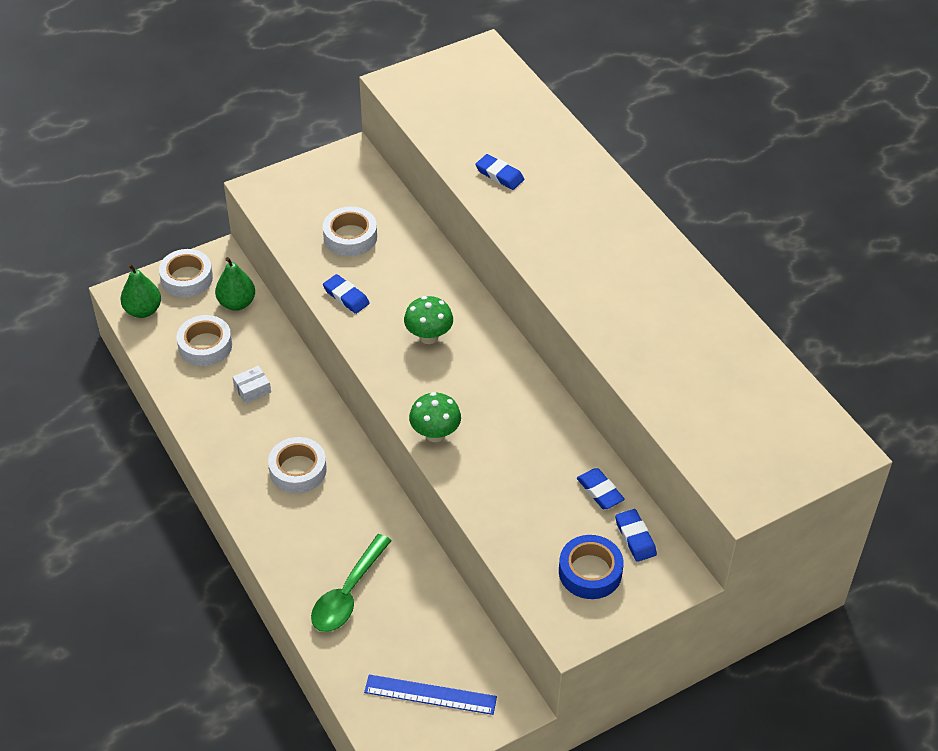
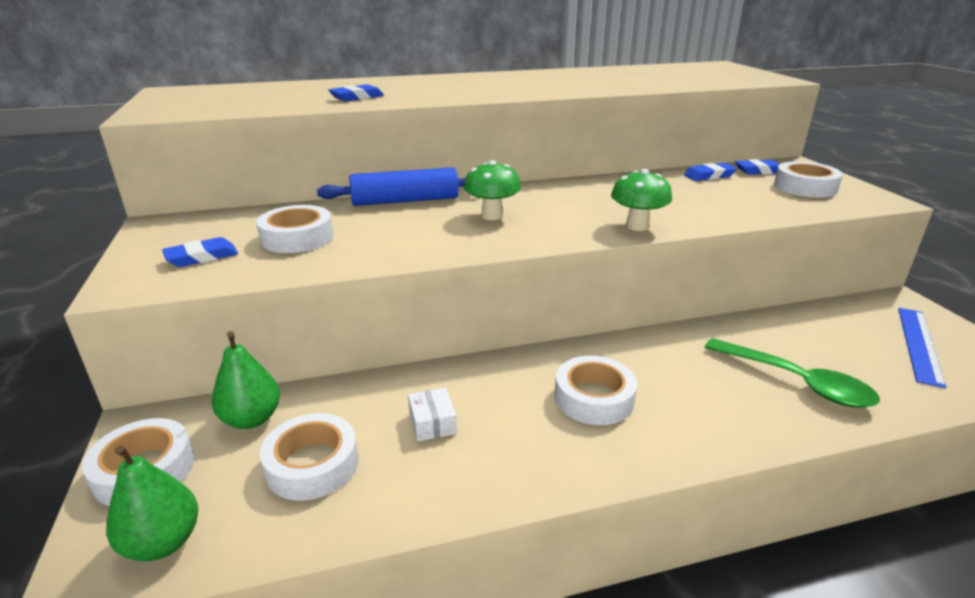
camera: 75 degrees left, 20 degrees down
(346, 296) = (397, 249): blue eraser -> blue eraser (202, 257)
(444, 274) = (405, 201): none -> blue rolling pin
(590, 572) = (805, 187): blue tape -> white tape

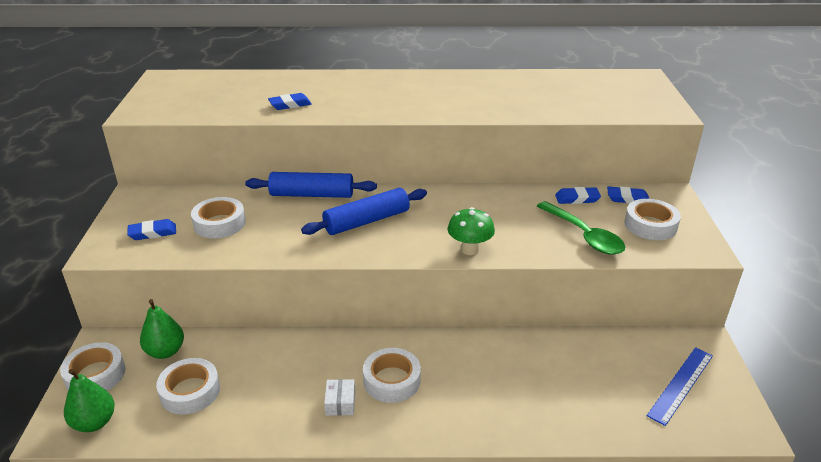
camera: 15 degrees right, 5 degrees up
(432, 423) = (274, 377): white box -> white box (340, 403)
(492, 216) = (366, 221): green mushroom -> blue rolling pin
(797, 382) = (550, 397): green spoon -> green spoon (584, 236)

